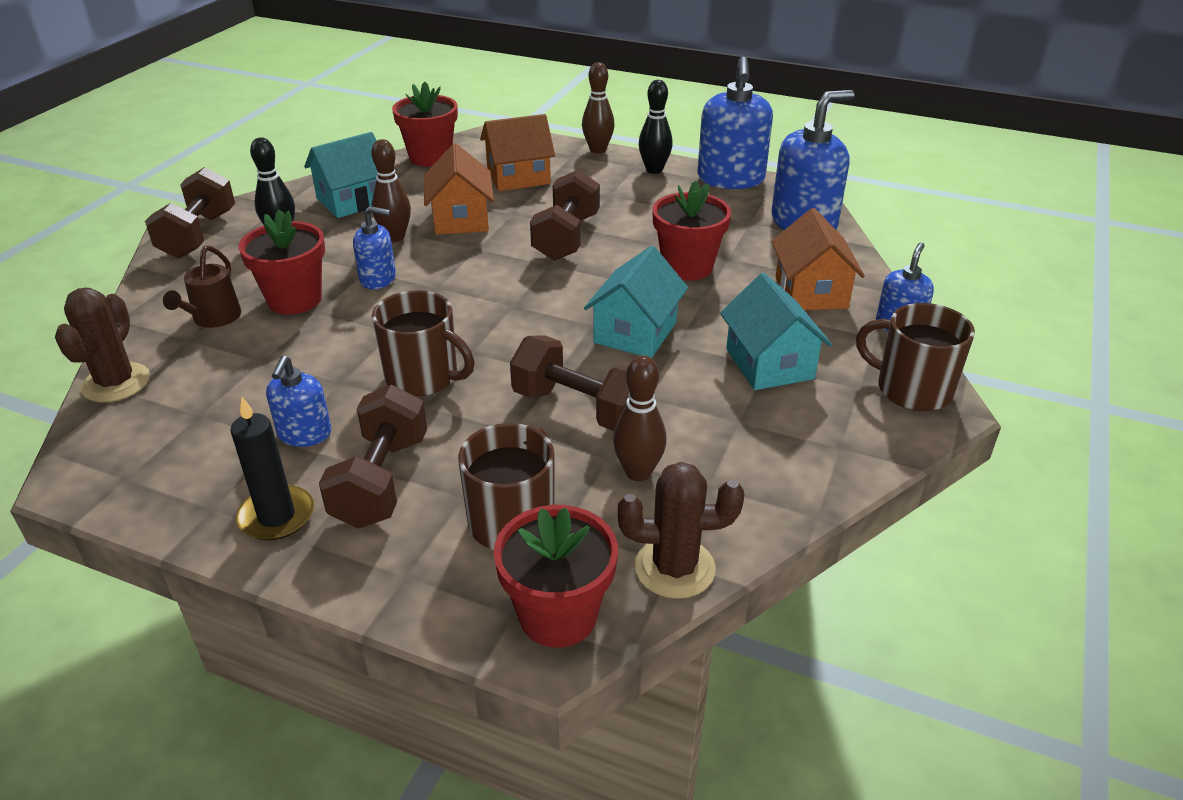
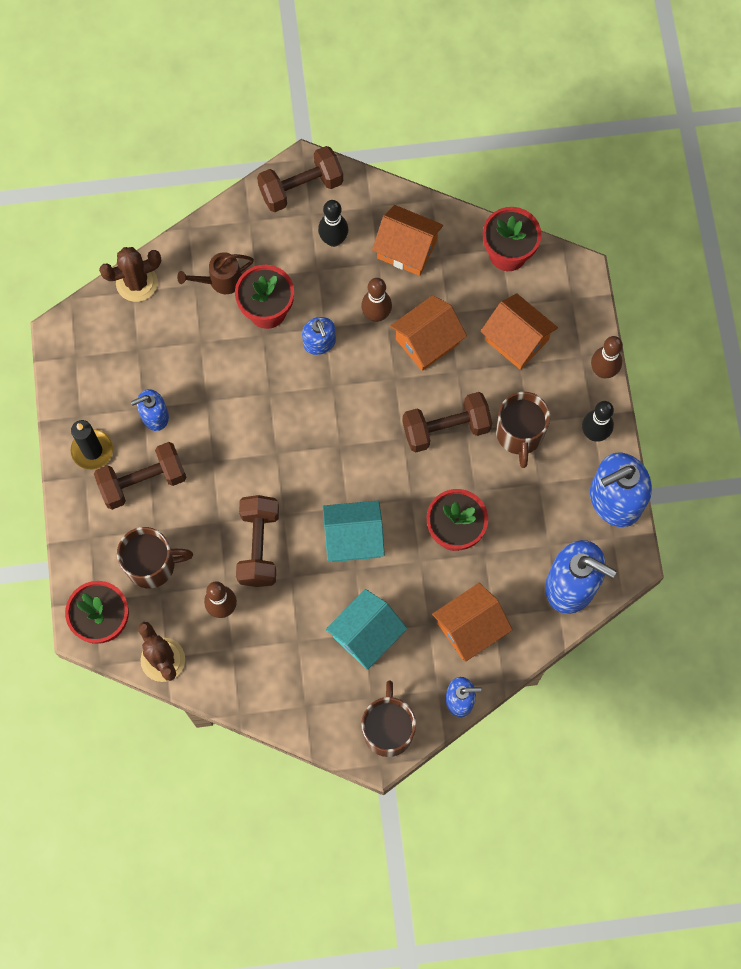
camera: 60 degrees right, 35 degrees up
(352, 201) = (407, 249): turquoise house -> orange house
(423, 377) = (237, 443): brown mug -> brown mug (519, 434)

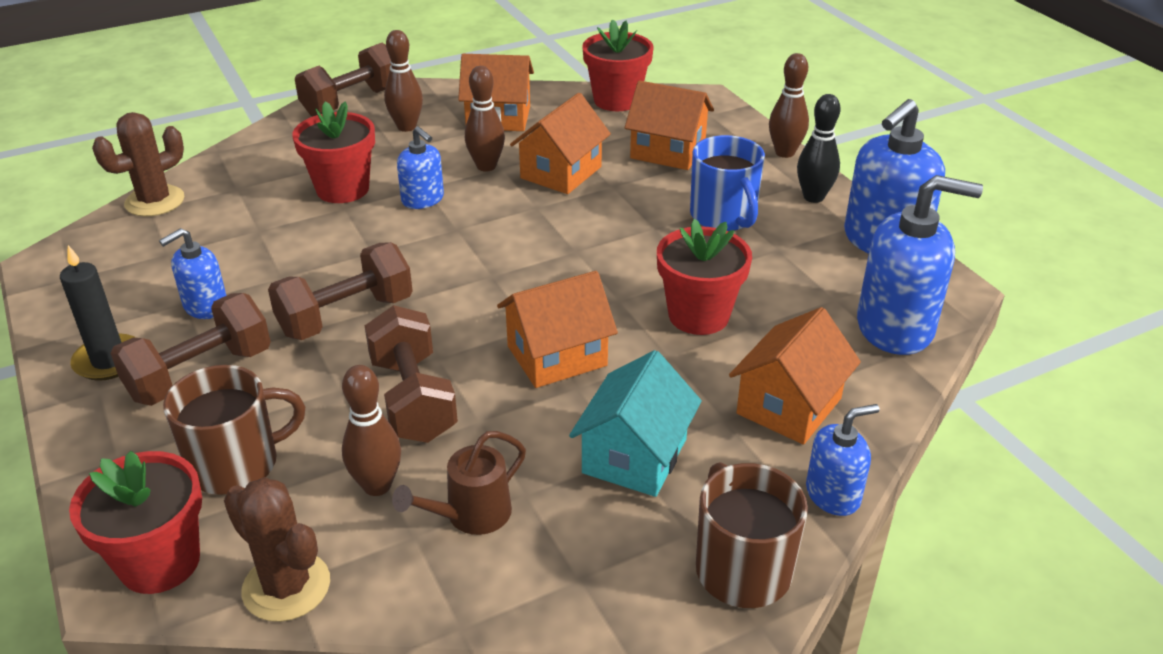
camera: 20 degrees left, 35 degrees down
(220, 281) = (271, 179): brown watering can -> brown watering can (470, 516)
(333, 240) = (406, 127): black bowling pin -> brown bowling pin
(353, 538) = (557, 356): turquoise house -> orange house
(446, 428) = (627, 231): brown dumbbell -> brown dumbbell (346, 316)
(519, 434) = (724, 216): brown mug -> blue mug

